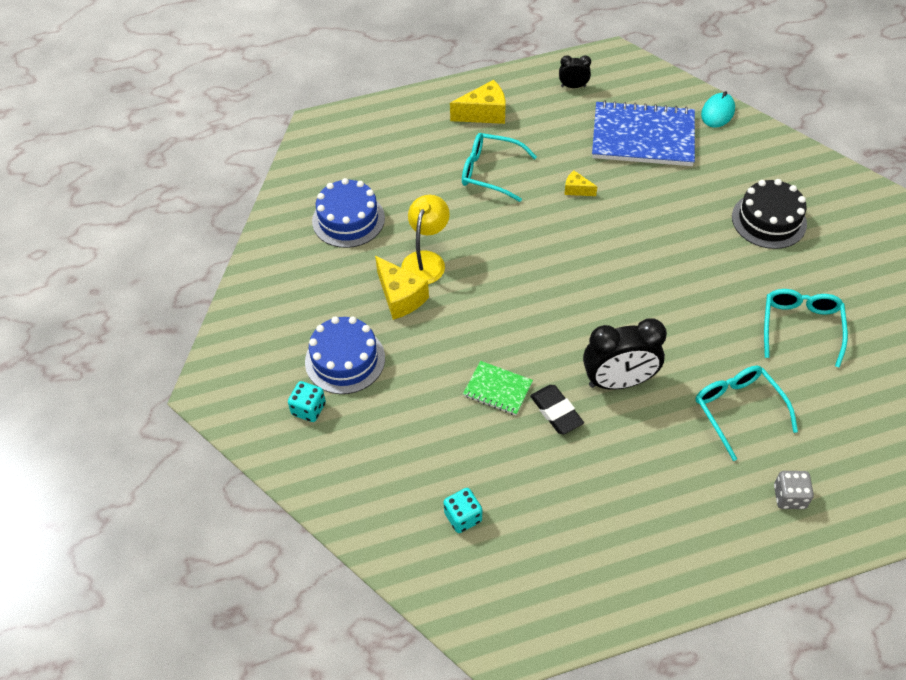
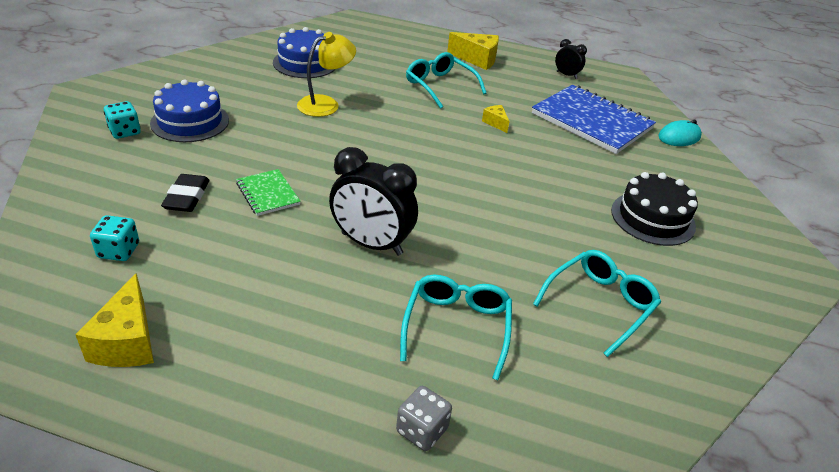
camera: 30 degrees right, 15 degrees down
(400, 297) = (278, 112): yellow cheese -> yellow cheese (127, 341)
(556, 412) = (291, 232): black eraser -> black eraser (187, 197)

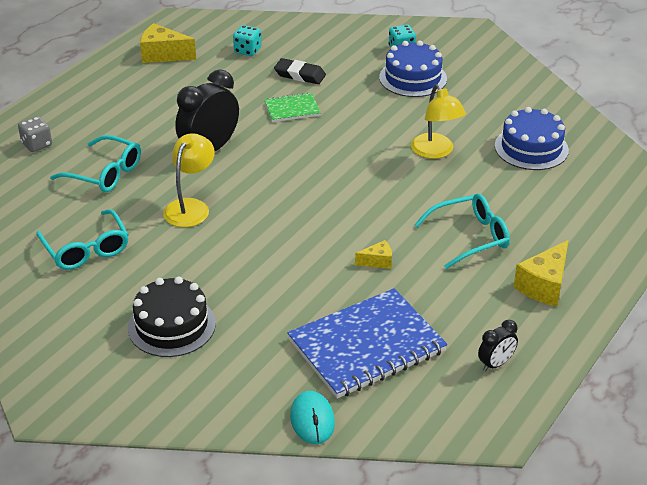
camera: 110 degrees right, 0 degrees up
(483, 239) = (190, 207): none -> yellow lamp

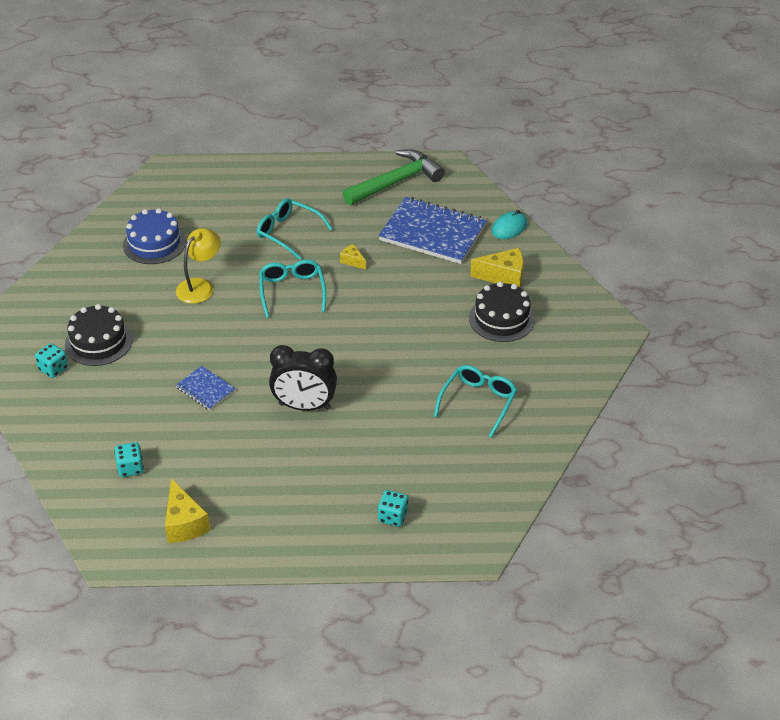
camera: 125 degrees left, 5 degrees up
(37, 144) = (393, 516): grey dice -> turquoise dice
(105, 173) = (389, 448): turquoise glasses -> turquoise glasses (292, 291)
(190, 207) = (382, 376): yellow lamp -> none
(292, 109) = (205, 389): green notebook -> blue notebook
(300, 75) = (147, 411): black eraser -> none
(413, 78) = (98, 342): blue cake -> black cake
(496, 364) = (396, 182): black clock -> green hammer
(544, 285) = (308, 187): yellow cheese -> yellow cheese (503, 276)

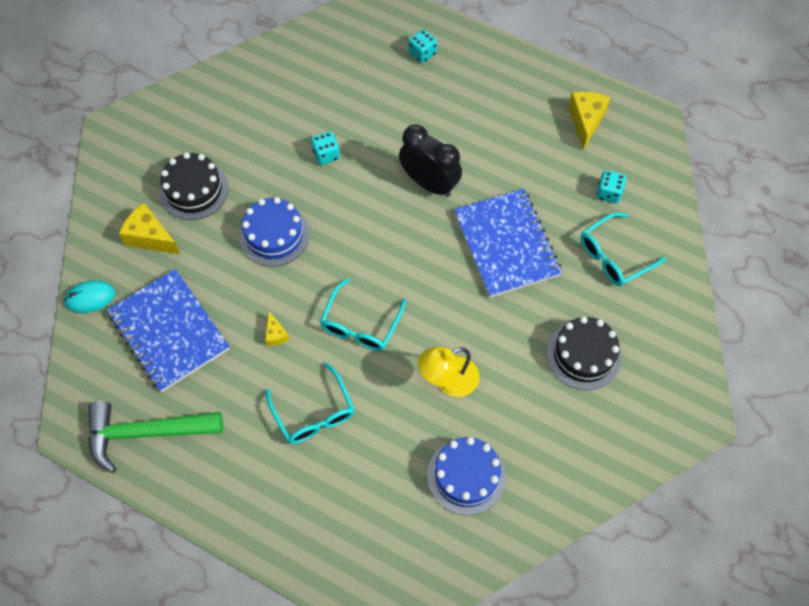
camera: 150 degrees left, 20 degrees up
(53, 369) = (640, 341): turquoise dice -> turquoise dice (326, 154)
(205, 389) = (506, 244): blue notebook -> blue notebook, size x2.05
(408, 317) = (274, 235): none -> blue cake
(478, 402) = (283, 116): turquoise glasses -> turquoise glasses (614, 256)

